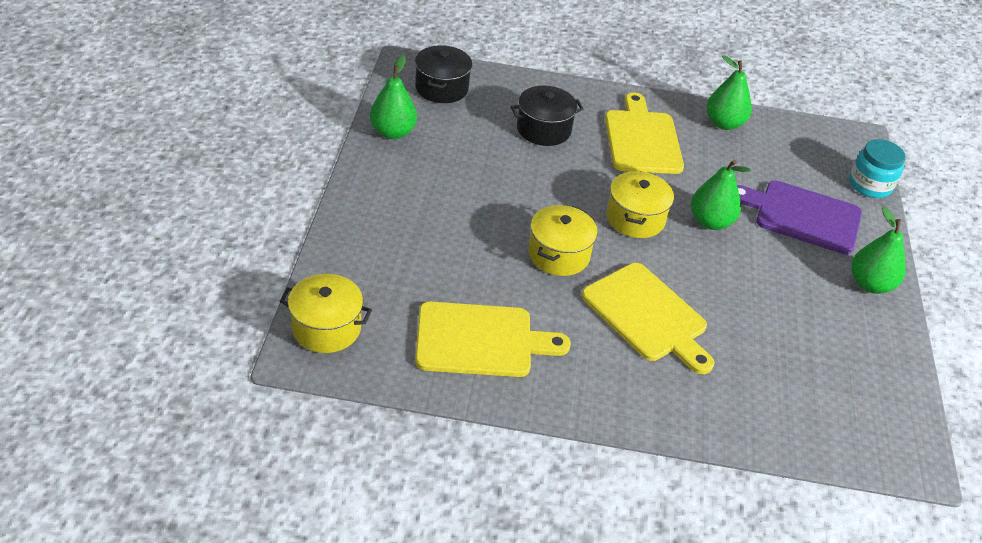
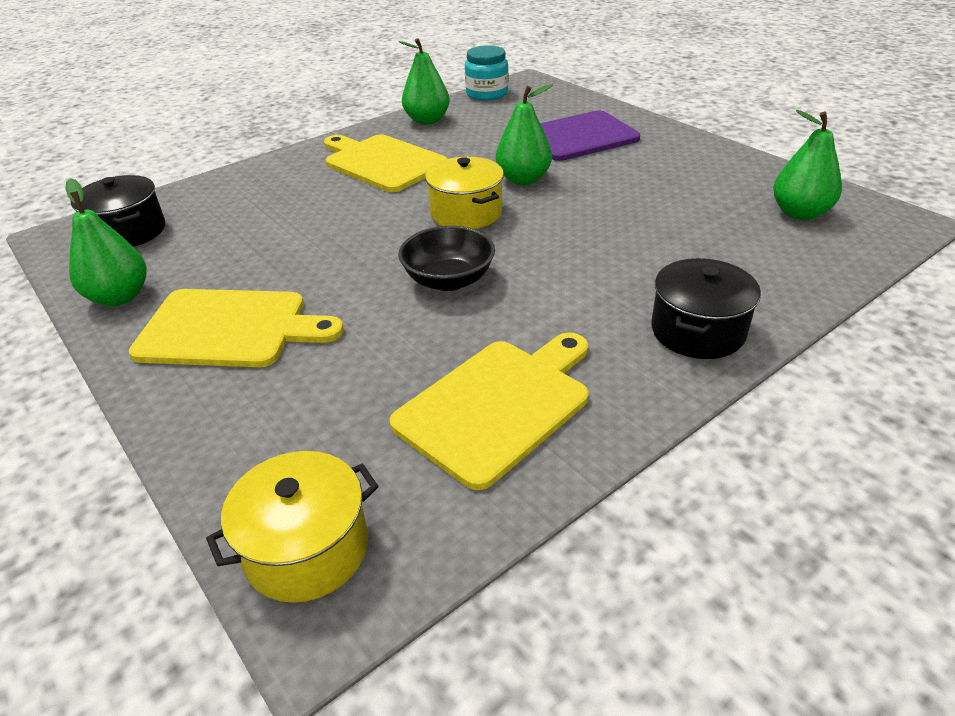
camera: 40 degrees left, 5 degrees down
(543, 129) = (285, 203): black pot -> black pot (697, 331)
(558, 254) = (449, 280): yellow pot -> black bowl
(647, 316) = (594, 269): yellow cutting board -> yellow cutting board (230, 329)
(870, 185) = (579, 99): turquoise jar -> turquoise jar (487, 94)
(870, 284) = (682, 147): green pear -> green pear (799, 213)

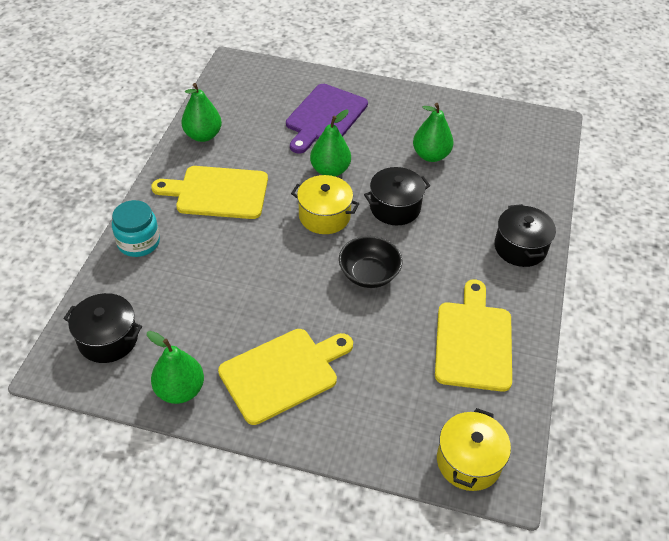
camera: 40 degrees left, 10 degrees up
(487, 94) = (217, 89): turquoise jar -> turquoise jar (138, 242)
(561, 232) = (395, 207): none -> black pot
(799, 213) = (503, 137): green pear -> green pear (431, 155)

